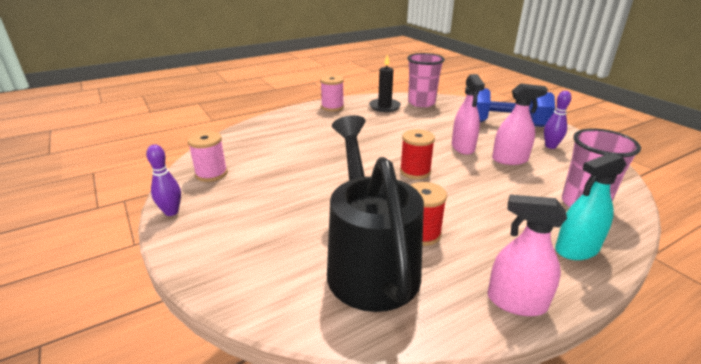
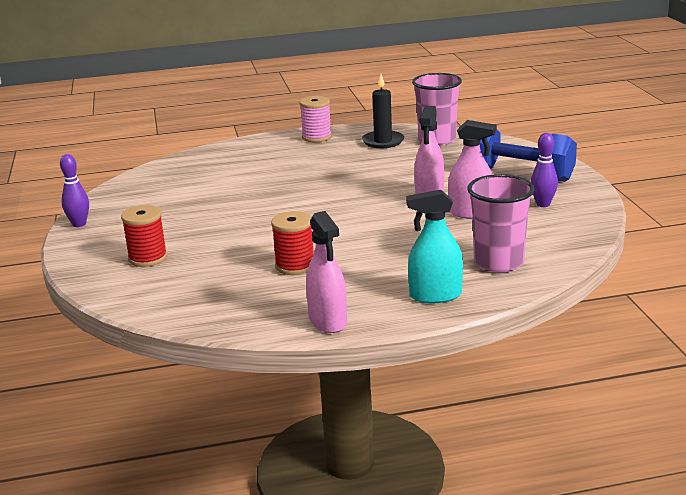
camera: 20 degrees right, 5 degrees down
(211, 174) = (133, 196): pink spool -> none
(369, 263) = (226, 280): black watering can -> none
(415, 171) = (345, 214): red spool -> red spool (148, 258)
(516, 302) = (328, 321): pink spray bottle -> pink spray bottle turned 150 degrees counterclockwise

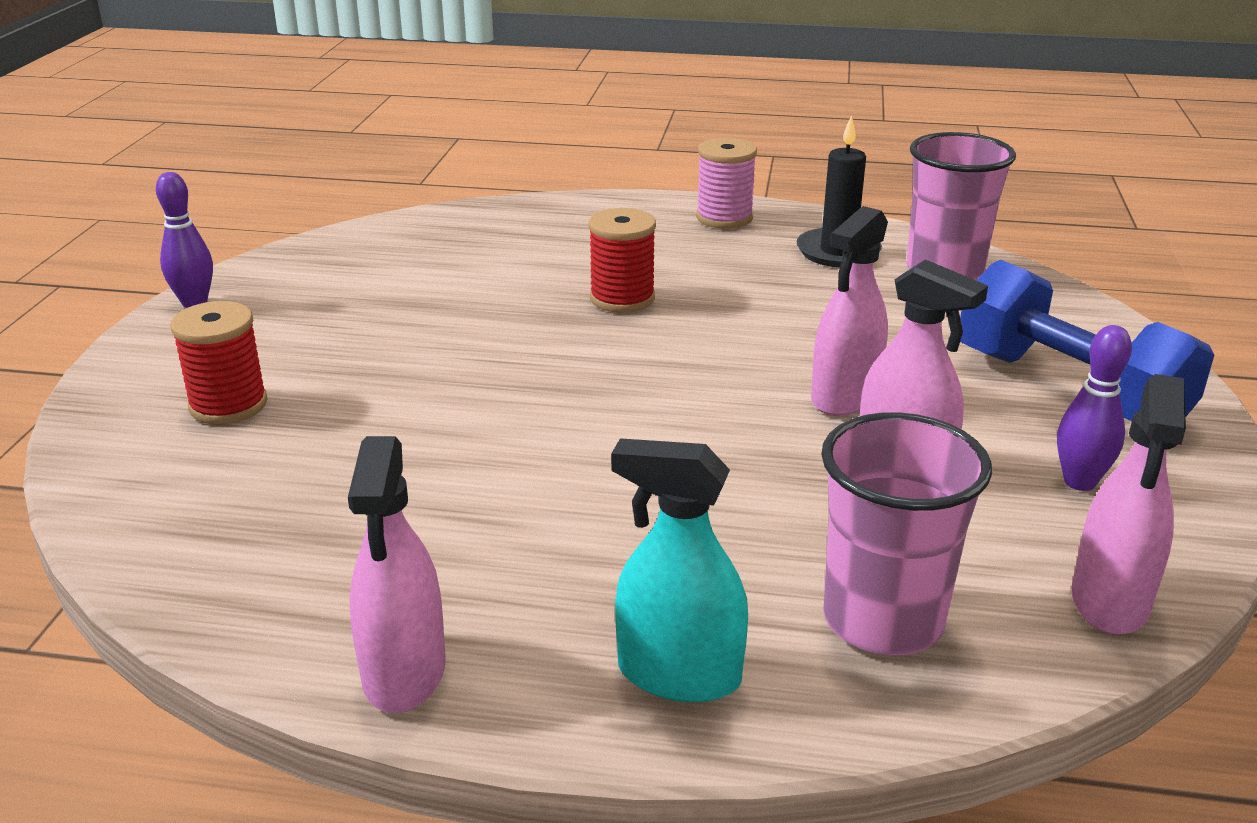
camera: 20 degrees right, 5 degrees up
(295, 266) = (459, 500): red spool -> red spool (622, 298)
(576, 238) = (1110, 600): none -> pink spray bottle

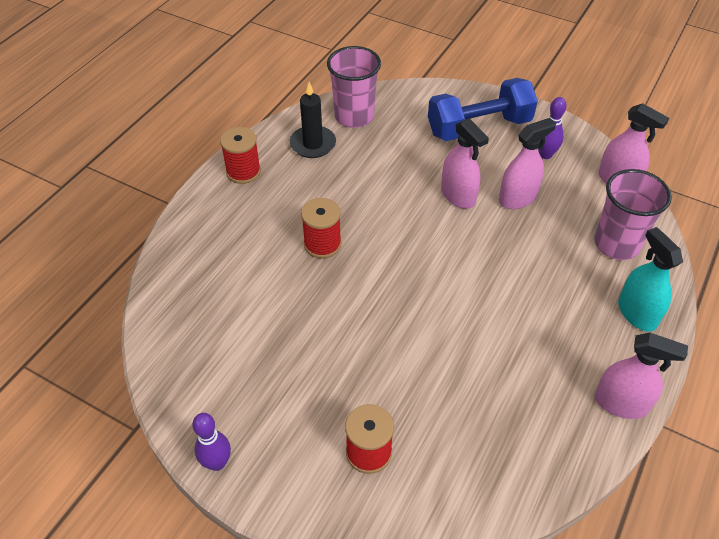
camera: 70 degrees left, 20 degrees up
(679, 674) = (637, 313): turquoise spray bottle -> turquoise spray bottle turned 120 degrees clockwise
(724, 218) = (243, 172): pink spool -> red spool

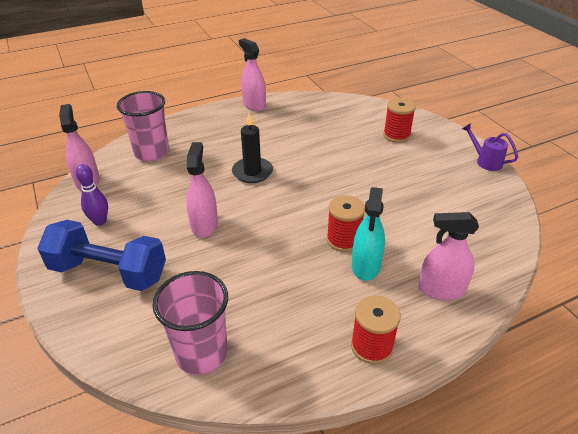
camera: 145 degrees left, 10 degrees down
(217, 463) = (485, 161): purple bowling pin -> purple watering can
(313, 144) = (275, 341): black candle -> black candle (252, 172)
(517, 198) = (167, 203): pink spray bottle -> pink spray bottle (441, 289)
(637, 313) = (195, 125): turquoise spray bottle -> turquoise spray bottle (366, 266)

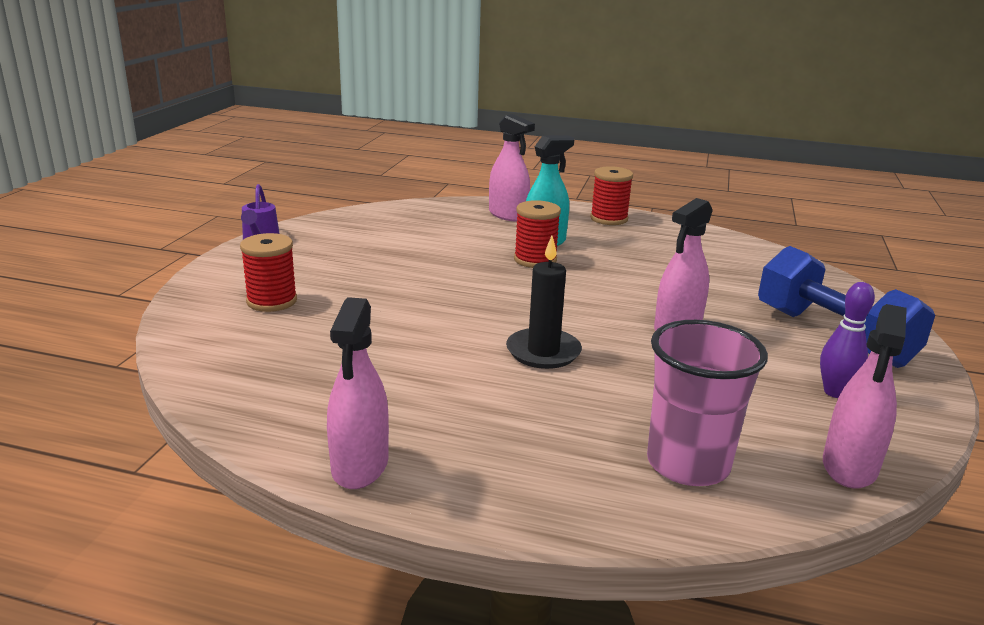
camera: 140 degrees left, 15 degrees down
(201, 353) = (754, 259): pink cup -> none

